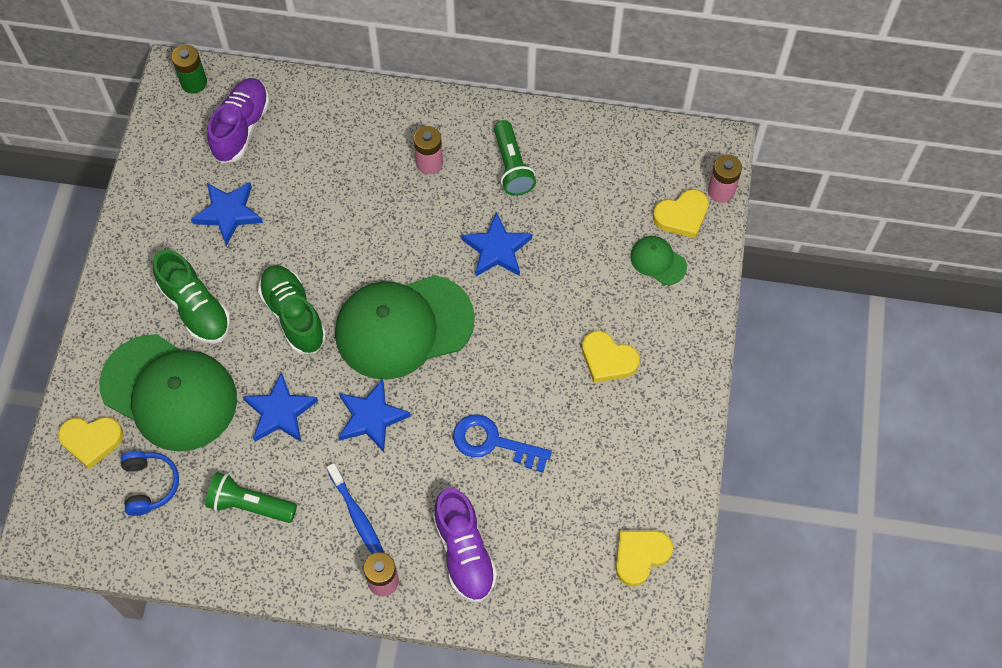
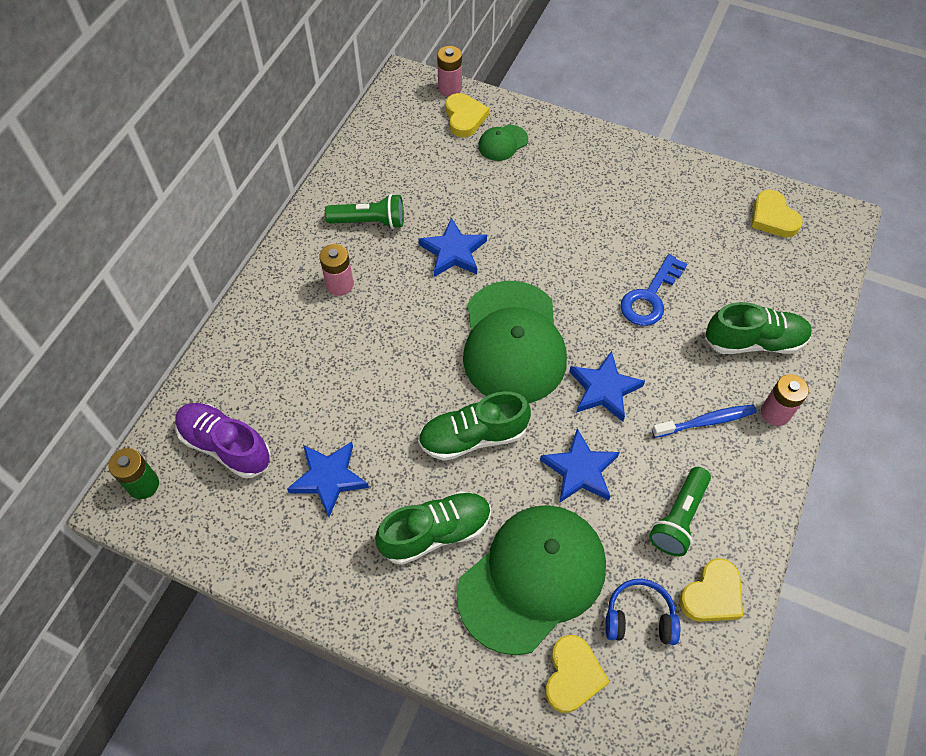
camera: 75 degrees left, 5 degrees down
(464, 552) = (754, 342): purple shoe -> green shoe
(608, 359) = (587, 197): yellow heart -> yellow heart (712, 595)

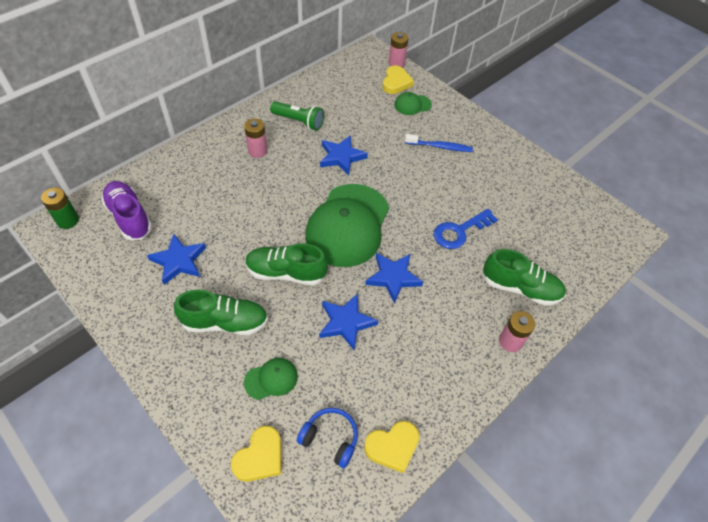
camera: 20 degrees right, 5 degrees down
(532, 578) = (271, 379): green cap -> green cap, size x0.43
(678, 518) = (398, 383): green flashlight -> none
(706, 421) = (454, 327): blue toothbrush -> blue toothbrush (440, 147)
(773, 217) = (579, 213): yellow heart -> none

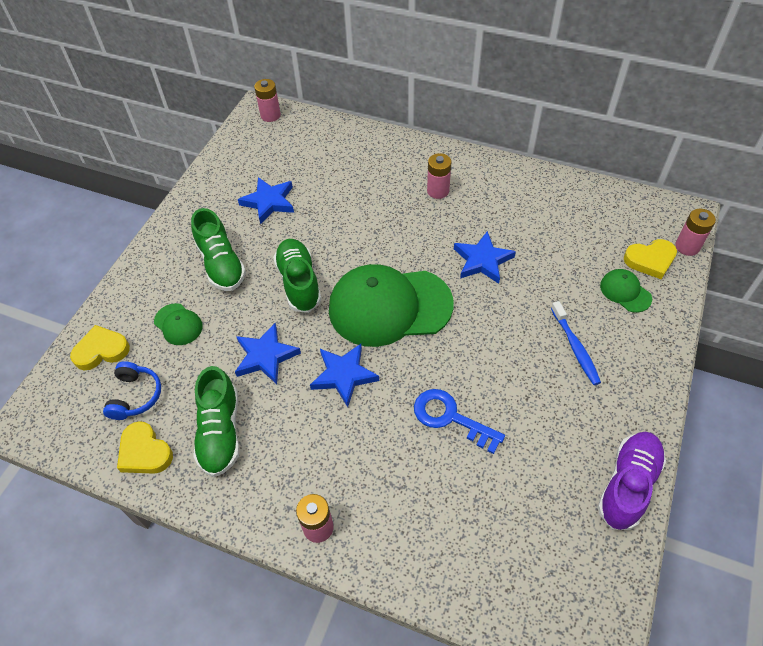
camera: 70 degrees right, 0 degrees up
(68, 220) = (270, 115): green battery -> pink battery
(129, 217) = (296, 148): purple shoe -> purple shoe (627, 485)
(260, 457) = (101, 350): yellow heart -> yellow heart turned 150 degrees clockwise
(299, 121) = (505, 203): green flashlight -> none
(520, 288) = (403, 515): green shoe -> green shoe (220, 432)

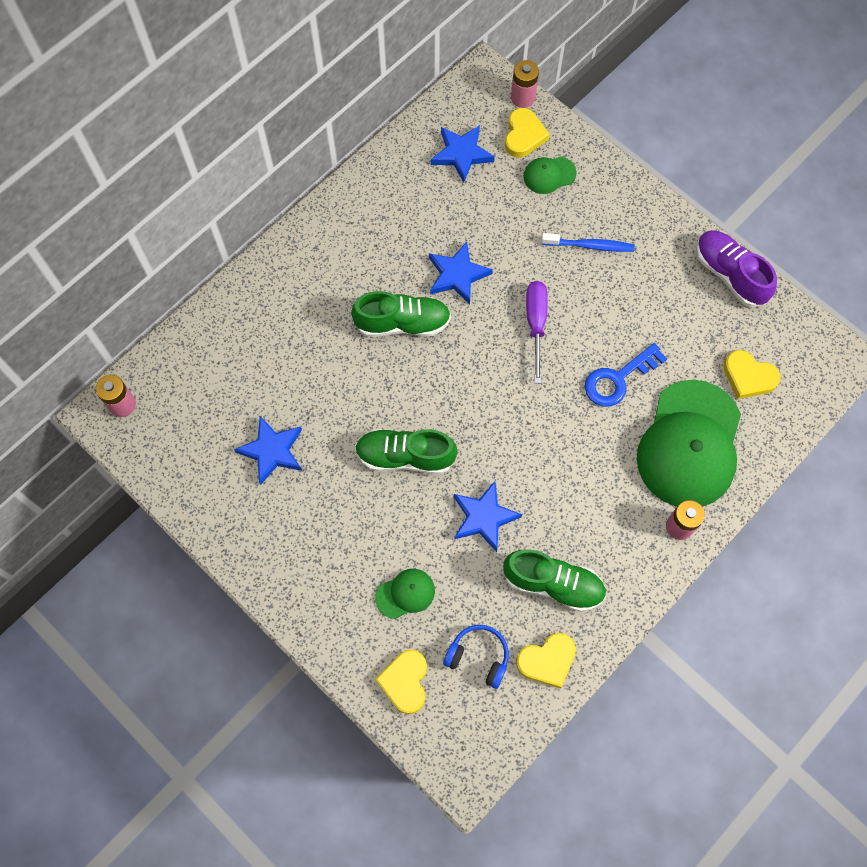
camera: 70 degrees left, 15 degrees up
(221, 264) = (342, 528): green shoe -> green shoe (402, 323)
(344, 375) = (536, 452): blue star -> blue star (461, 154)
(389, 306) = (475, 382): green cap -> green cap (689, 444)
(438, 191) = (344, 275): pink battery -> none
(469, 332) = (536, 324): none -> purple screwdriver
(519, 544) = (748, 377): none -> yellow heart

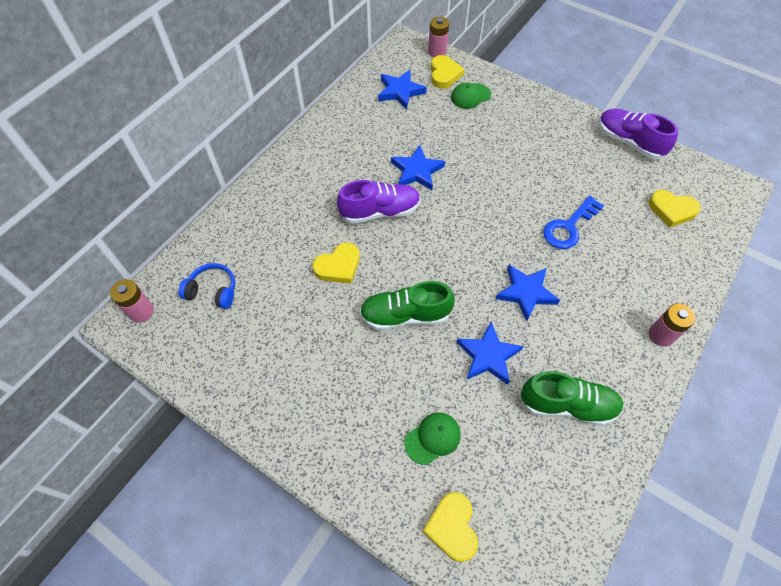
camera: 10 degrees left, 10 degrees down
(272, 451) = (284, 329): blue star -> blue star (526, 293)
(402, 323) = (380, 211): green shoe -> purple shoe
(478, 657) = (517, 488): blue headphones -> blue headphones (213, 291)
(536, 324) = (489, 197): purple screwdriver -> none
(547, 660) = (584, 479): yellow heart -> yellow heart (338, 266)
(589, 246) = (515, 137): blue toothbrush -> none
(689, 444) = (644, 268): green cap -> none

